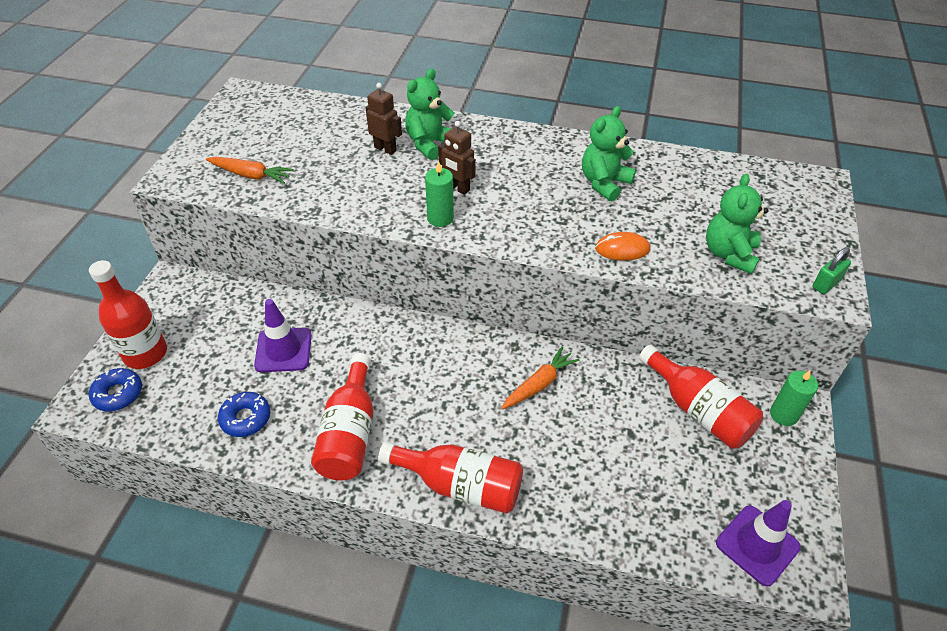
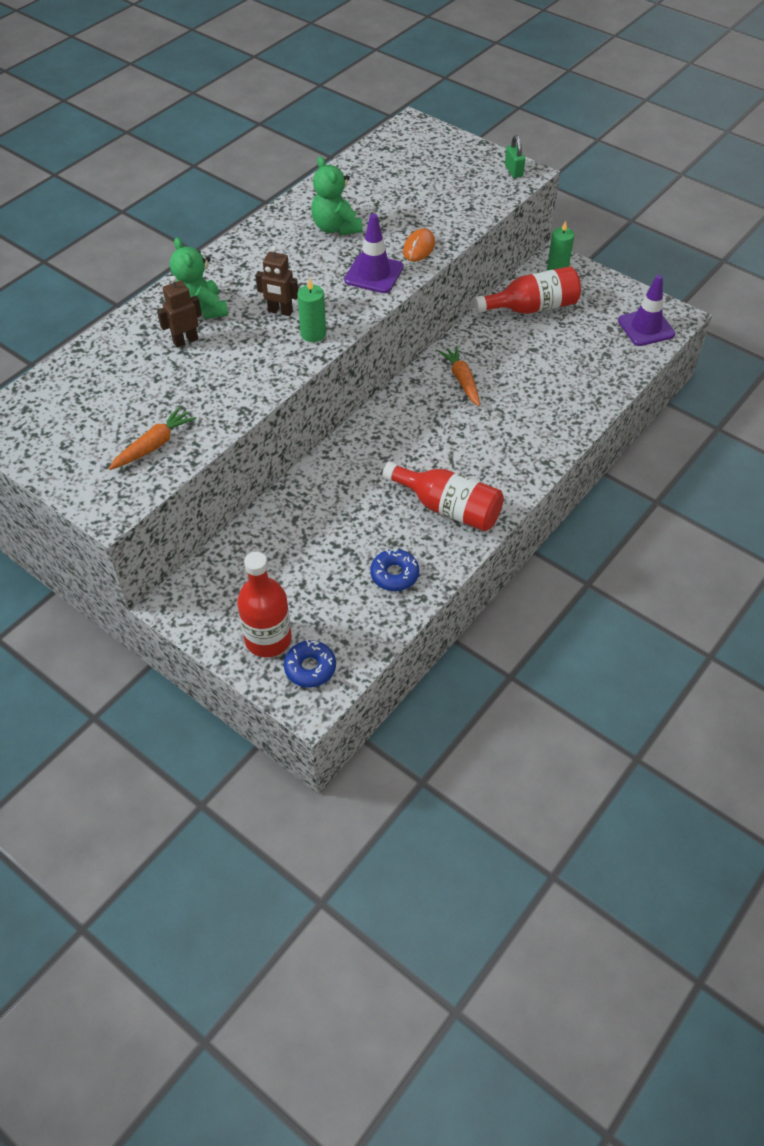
camera: 65 degrees left, 5 degrees up
(283, 350) = (328, 531): purple traffic cone -> purple traffic cone (374, 274)
(457, 188) = (280, 311): brown robot -> brown robot turned 45 degrees clockwise
(460, 485) = (531, 456): red bottle -> none
(729, 254) = (458, 199): green teddy bear -> none

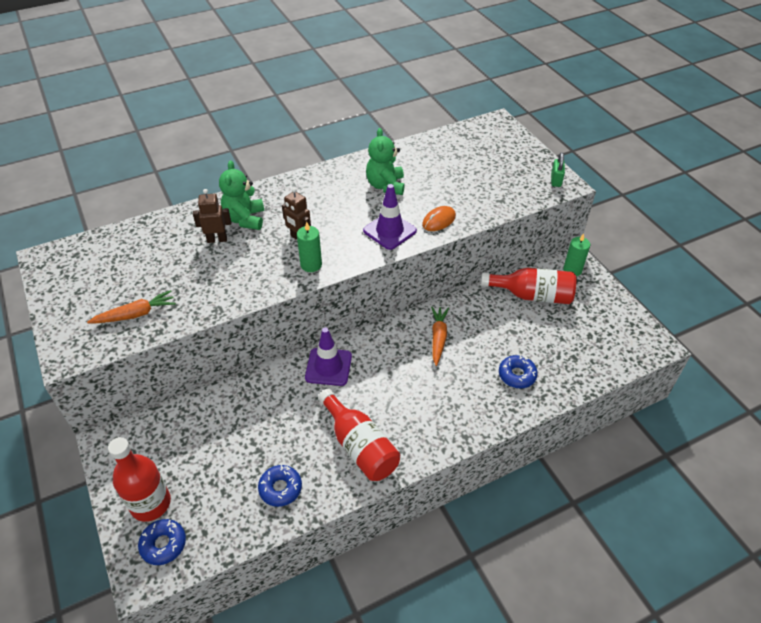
camera: 25 degrees right, 5 degrees down
(561, 389) = (517, 375): none -> blue donut
(646, 327) = (622, 345): purple traffic cone -> purple traffic cone (328, 367)

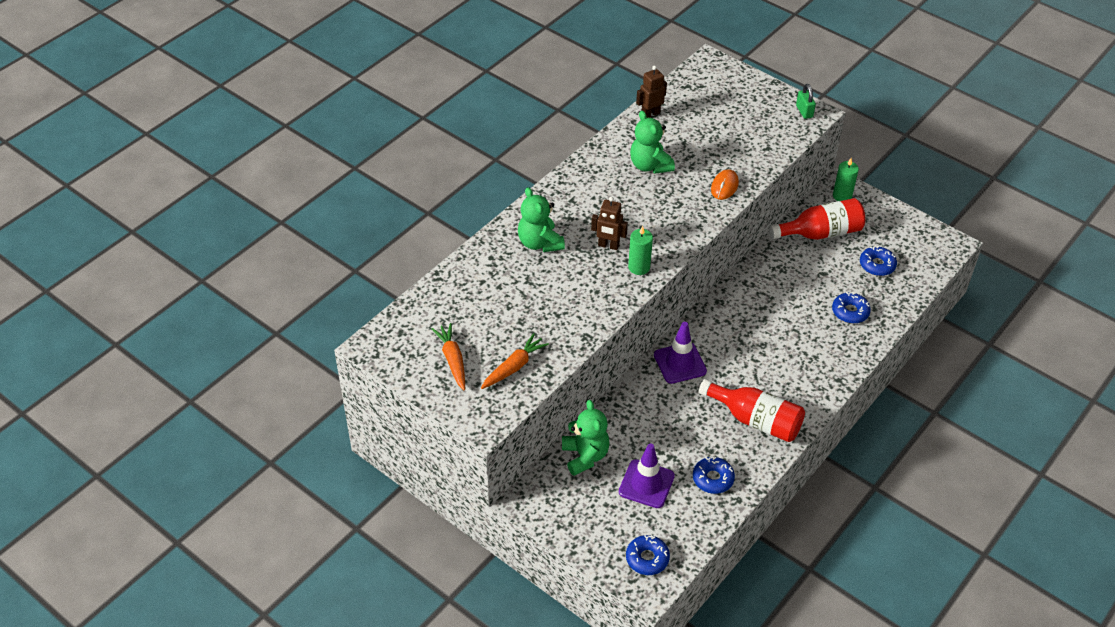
camera: 25 degrees left, 0 degrees up
(150, 503) = (609, 533): red bottle -> none
(186, 420) = (585, 456): none -> green teddy bear
(217, 239) = (529, 272): brown robot -> brown robot (650, 114)
(389, 231) = (687, 211): purple traffic cone -> purple traffic cone (646, 484)
(438, 338) = (761, 302): orange carrot -> orange carrot (452, 360)
(569, 340) = (877, 265): none -> blue donut

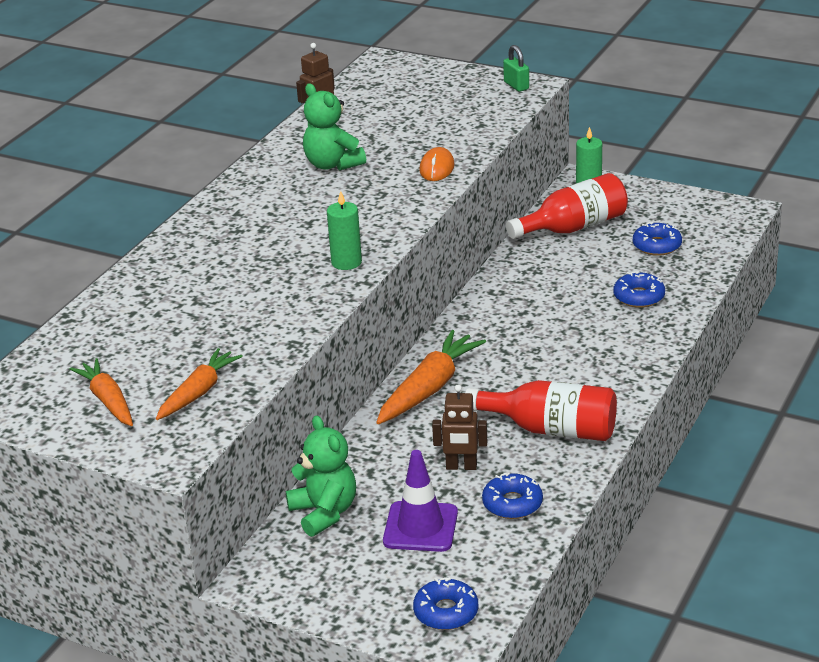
camera: 10 degrees left, 15 degrees down
(540, 243) = (203, 261): green teddy bear -> none
(608, 246) = (299, 248): brown robot -> brown robot (461, 466)
(680, 363) = (429, 388): purple traffic cone -> orange carrot

